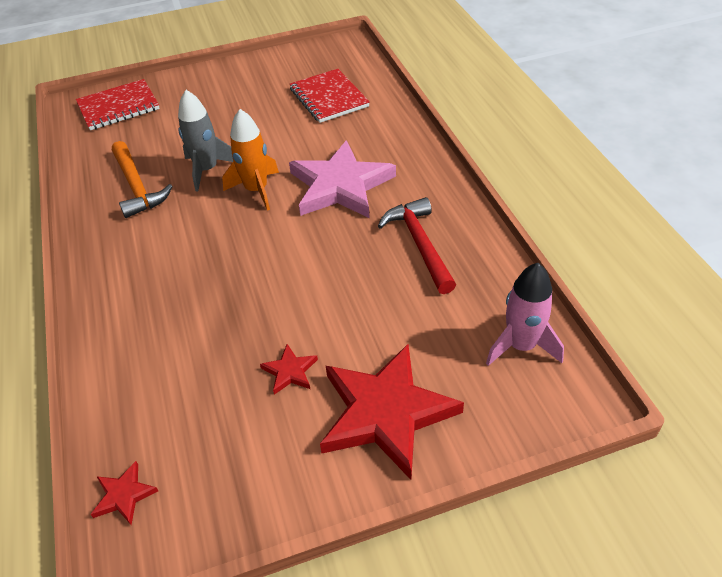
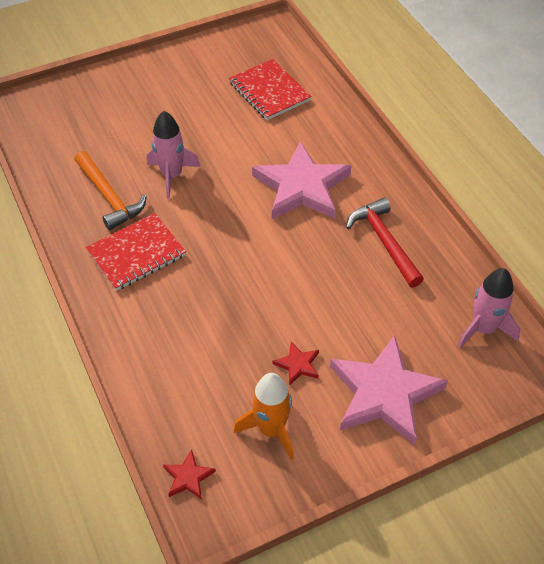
camera: 10 degrees left, 5 degrees up
(118, 107) = (62, 109): red notebook -> red notebook (136, 254)
(207, 170) = (172, 176): grey rocket -> pink rocket
(256, 190) = (225, 195): orange rocket -> orange rocket (271, 430)
(386, 413) = (384, 393): red star -> pink star

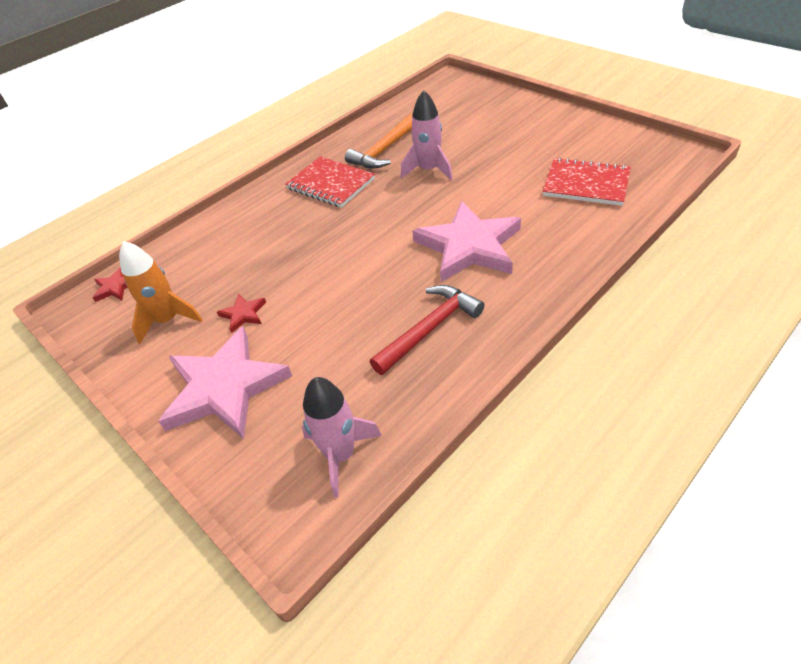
camera: 75 degrees right, 5 degrees down
(269, 91) = (586, 184): red notebook -> red notebook turned 75 degrees clockwise

